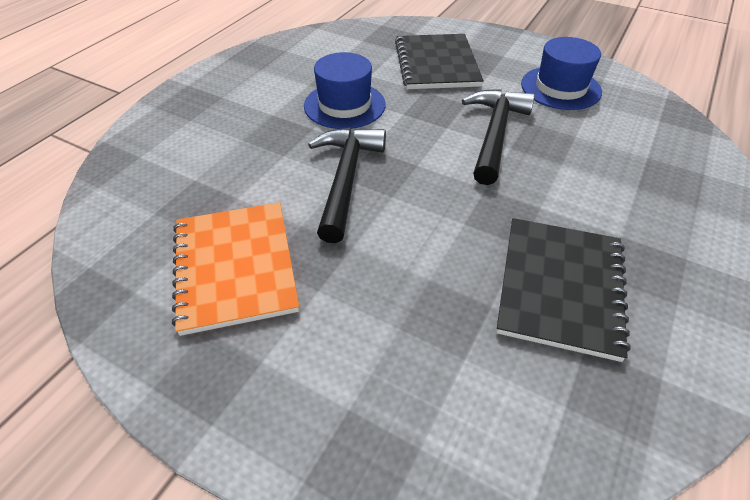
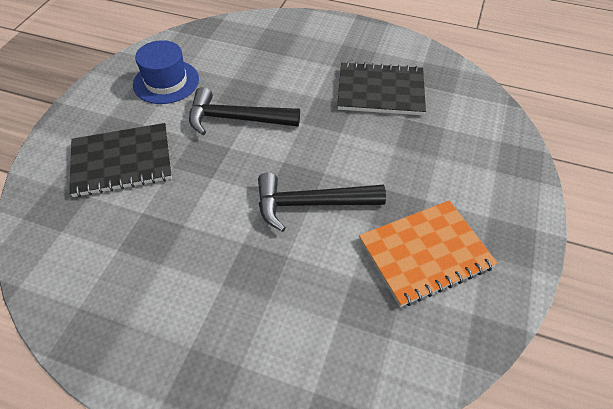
camera: 100 degrees left, 5 degrees up
(344, 105) = (201, 224): blue hat -> none

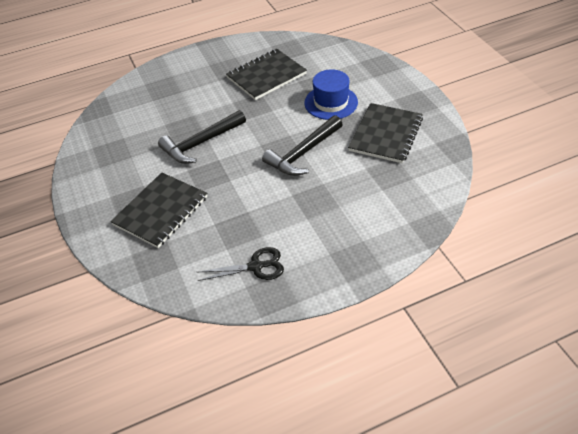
camera: 40 degrees left, 5 degrees down
(114, 294) = (256, 266): none -> black scissors
(166, 82) = (122, 154): blue hat -> blue hat (331, 102)
(425, 253) = (385, 134): orange notebook -> black notebook

